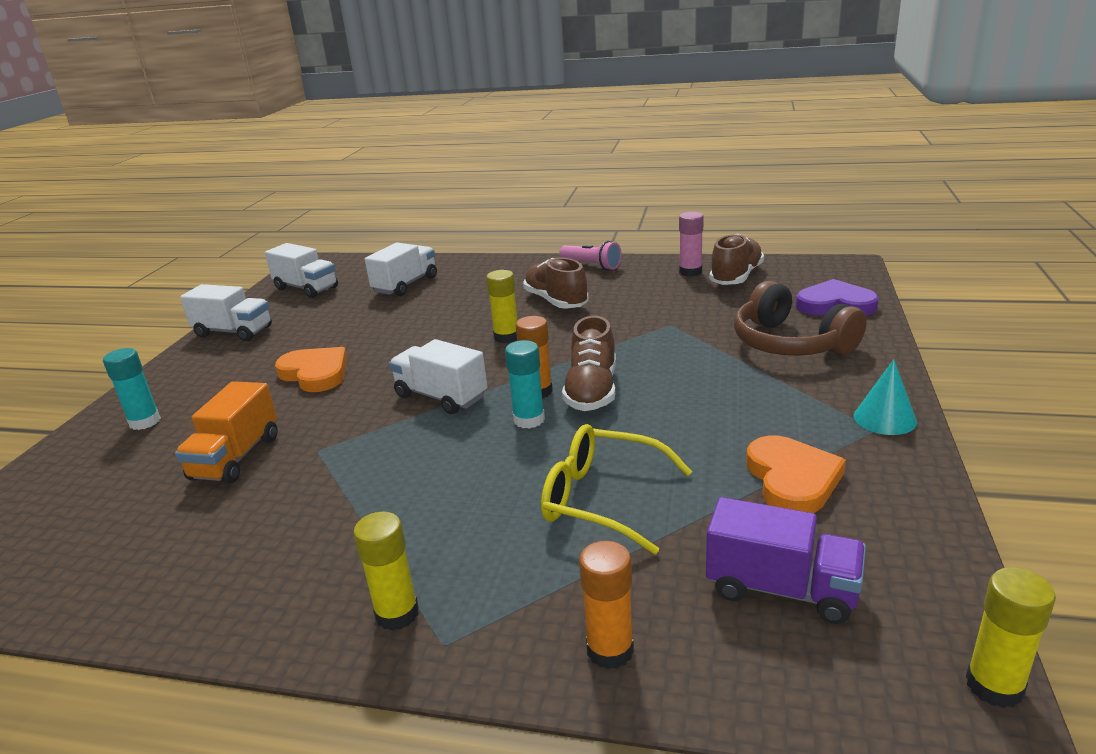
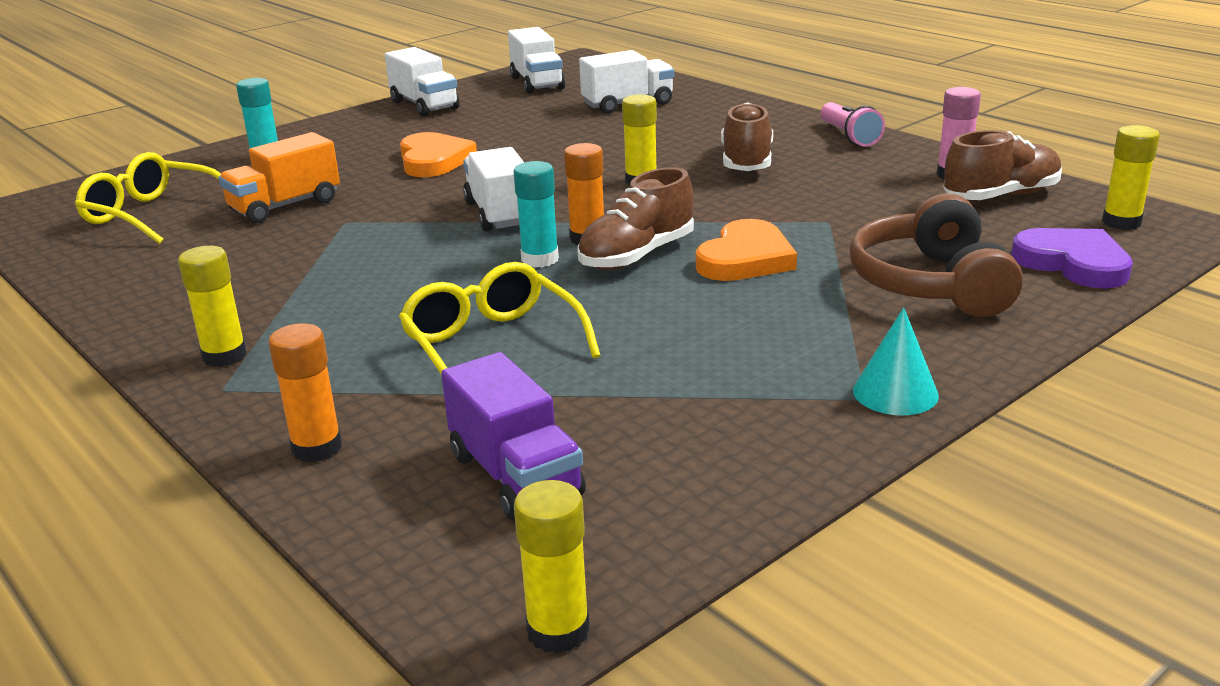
camera: 35 degrees right, 0 degrees up
(99, 516) = (152, 214): none -> yellow glasses
(792, 479) = (687, 402): orange heart -> orange heart (745, 259)
(817, 273) = (1121, 222): none -> yellow glue stick

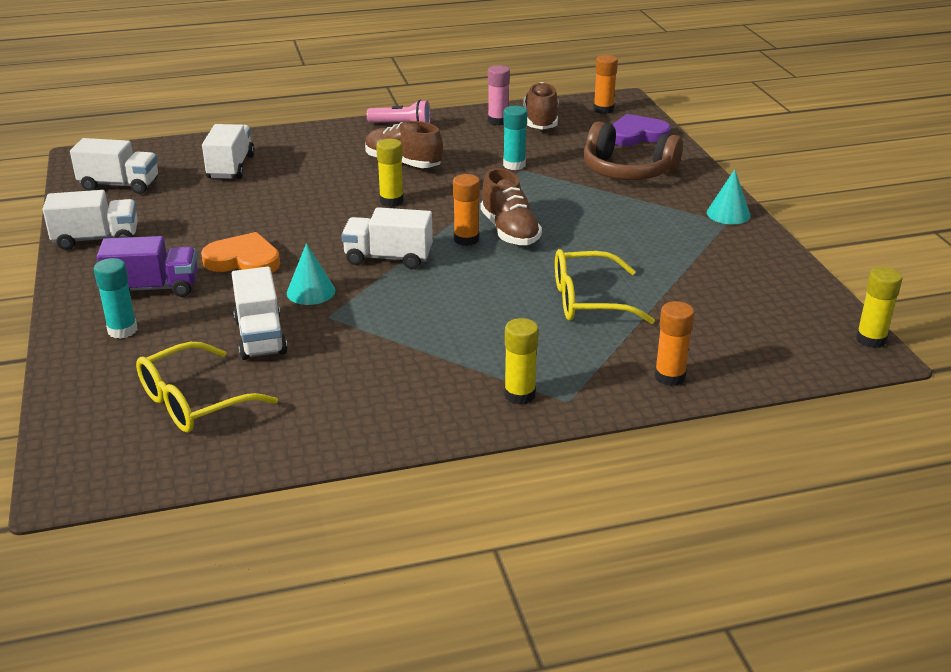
camera: 65 degrees left, 5 degrees up
(285, 206) = (260, 337): orange truck -> white truck
(392, 201) = (311, 292): none -> turquoise cone
(515, 475) = (739, 323): purple truck -> purple truck (153, 288)
(540, 259) = (481, 261): turquoise glue stick -> turquoise glue stick (514, 165)
(745, 259) = (548, 204): orange heart -> none
(1121, 222) = (603, 109): yellow glue stick -> orange glue stick

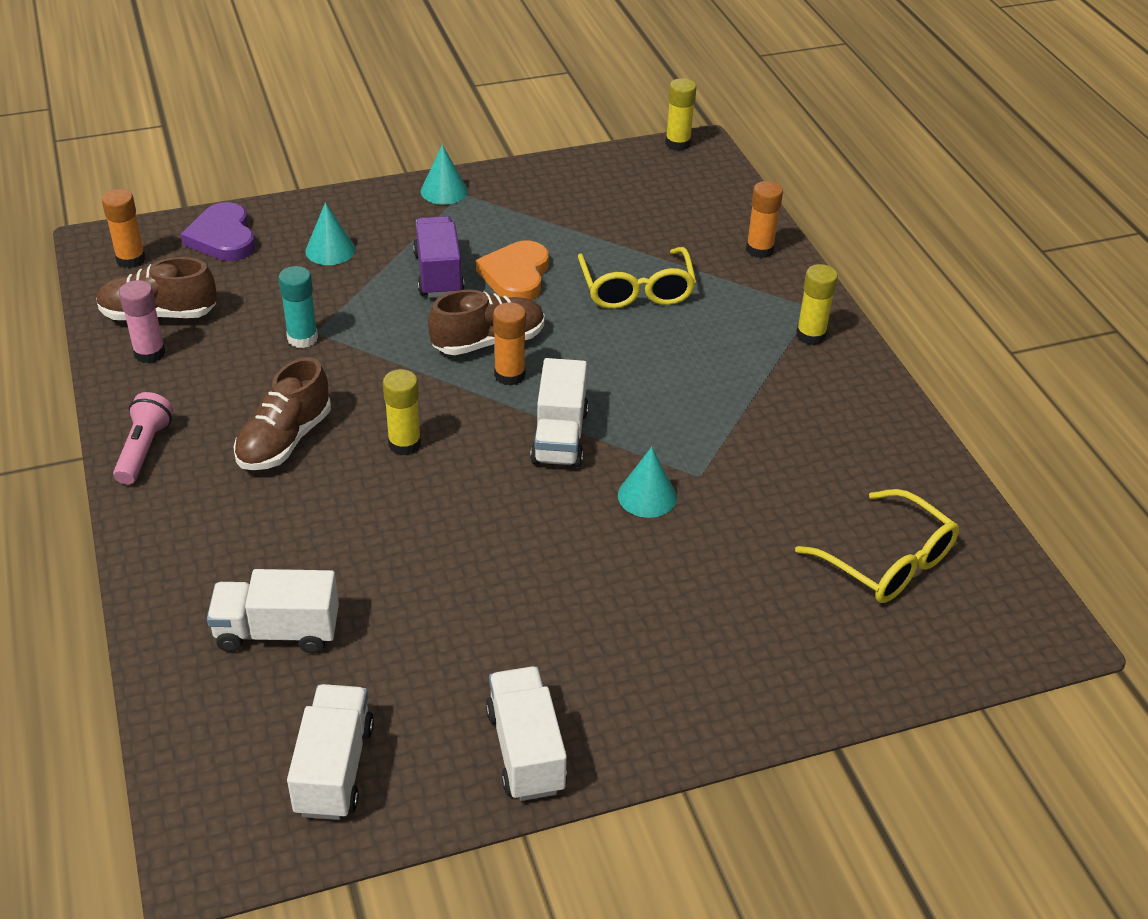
camera: 95 degrees left, 10 degrees up
(122, 330) = (764, 658): turquoise glue stick -> none
(153, 288) = (659, 649): purple truck -> purple truck (438, 274)
(243, 260) = (576, 569): orange heart -> orange heart (516, 275)
(260, 337) = (752, 527): white truck -> none
(627, 171) = (330, 250): brown headphones -> turquoise cone

